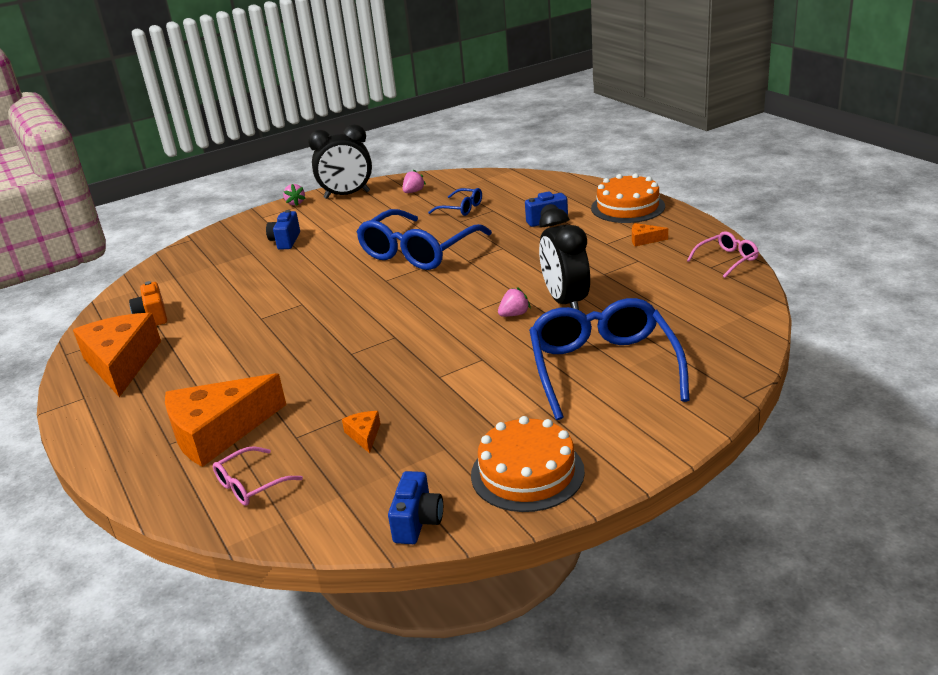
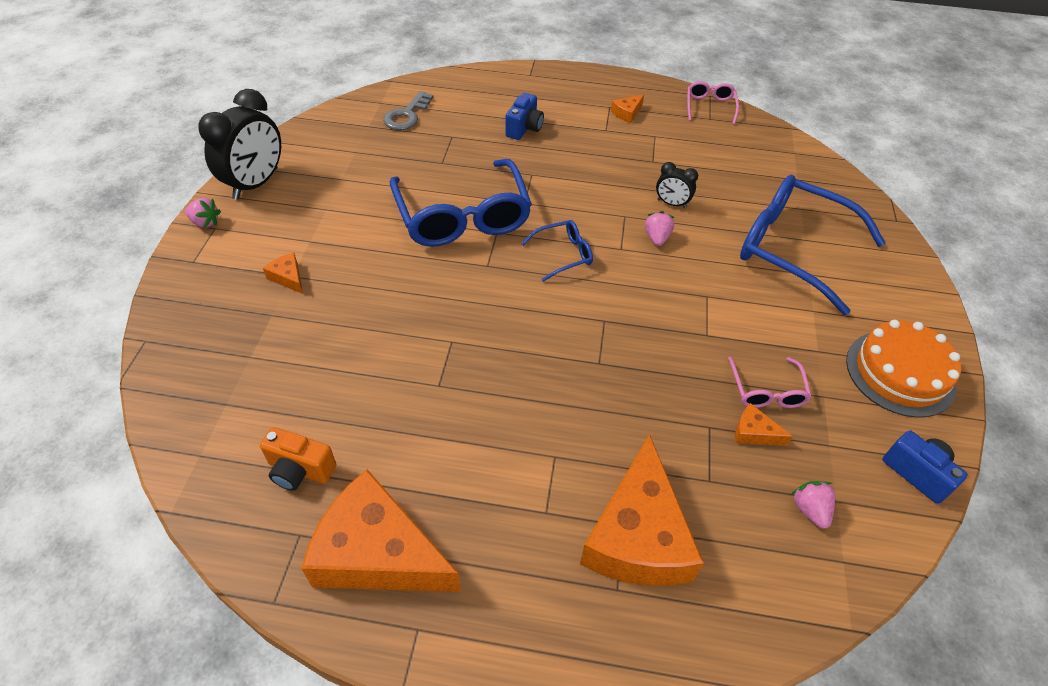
camera: 55 degrees left, 20 degrees up
(250, 485) = (762, 557): pink glasses -> pink glasses (767, 391)
(285, 241) = (288, 277): blue camera -> orange cheese
(413, 192) = (330, 148): pink strawberry -> pink strawberry (810, 509)
(461, 208) = (418, 147): blue glasses -> blue glasses (563, 254)
(487, 190) = (407, 115): none -> grey key
(565, 302) = (671, 203): black clock -> black clock, size x0.50
(627, 207) = (562, 85): orange cake -> none

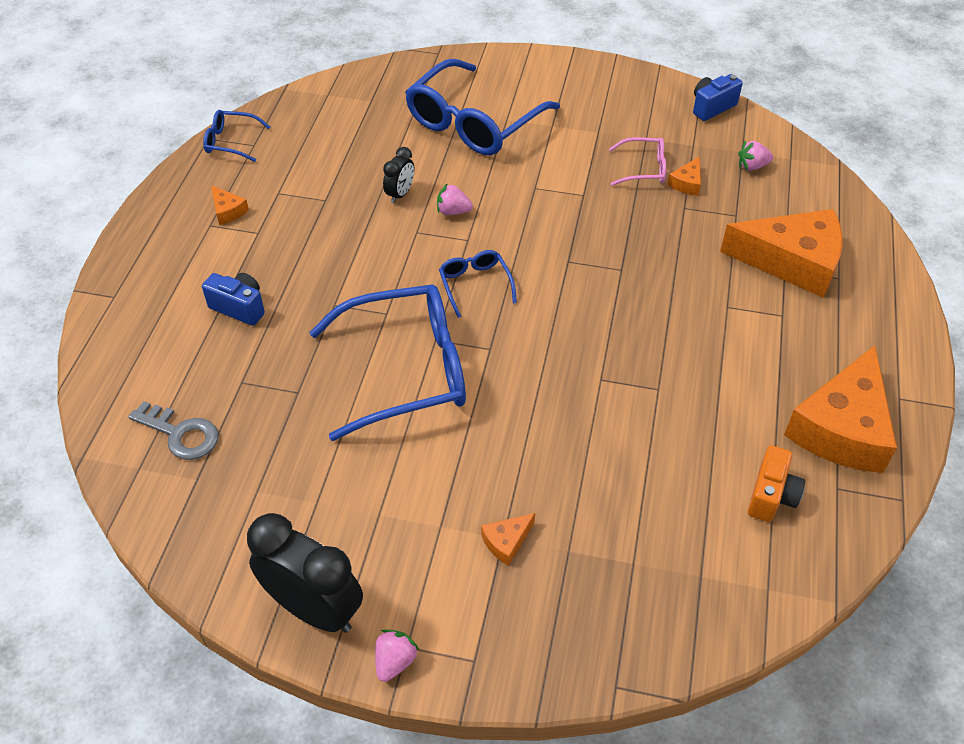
camera: 85 degrees left, 0 degrees up
(709, 107) = (231, 142): pink glasses -> blue glasses
(900, 373) = (618, 93): orange cake -> none

